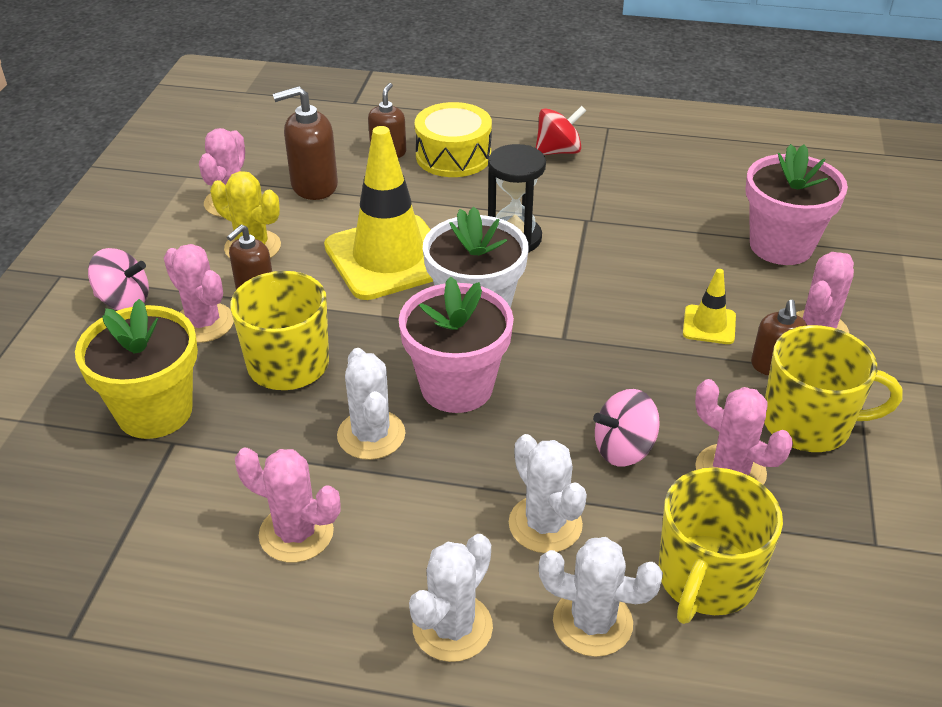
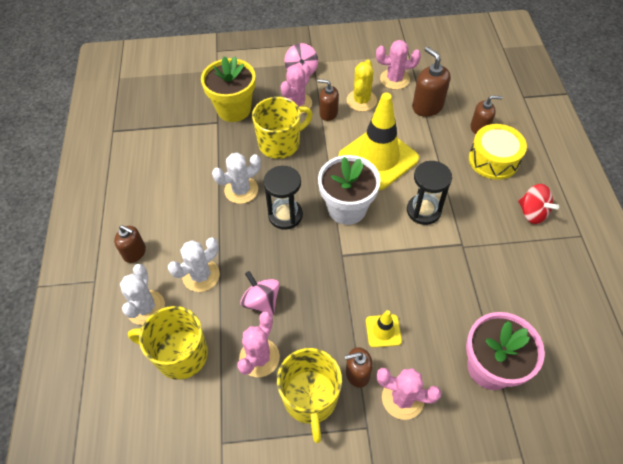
camera: 75 degrees right, 15 degrees up
(296, 533) = (175, 181): pink cactus -> none
(452, 627) = (135, 252): white cactus -> brown soap dispenser
(456, 387) = (285, 215): pink flower pot -> black hourglass

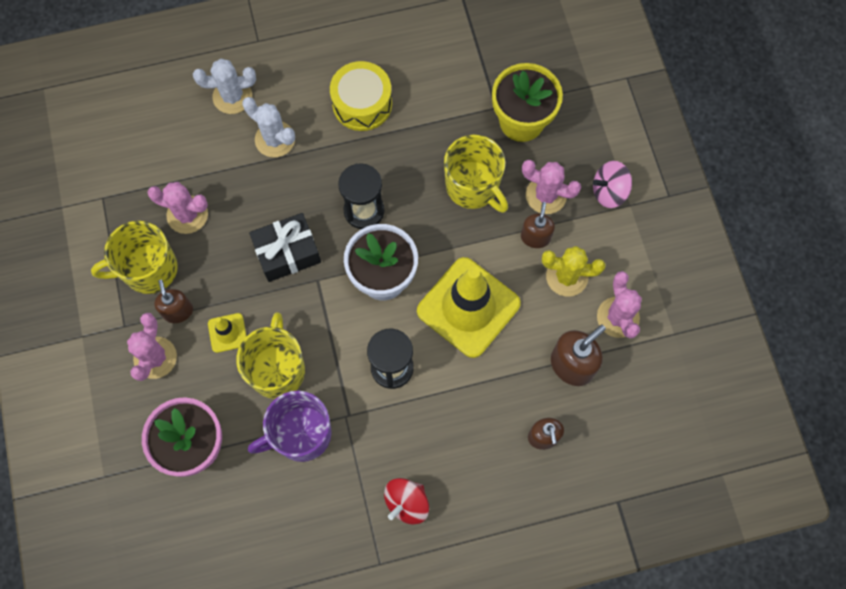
camera: 80 degrees right, 15 degrees up
(135, 252) = (295, 68): brown soap dispenser -> none
(180, 354) = (185, 141): yellow mug -> yellow mug (277, 369)
(241, 190) = (393, 156): white cactus -> none
(261, 301) = (250, 205): pink spinning top -> none
(313, 275) = (287, 252): none -> black gift
(478, 280) = (301, 434): none -> purple mug
(493, 160) = (488, 455): yellow drum -> yellow drum (362, 104)

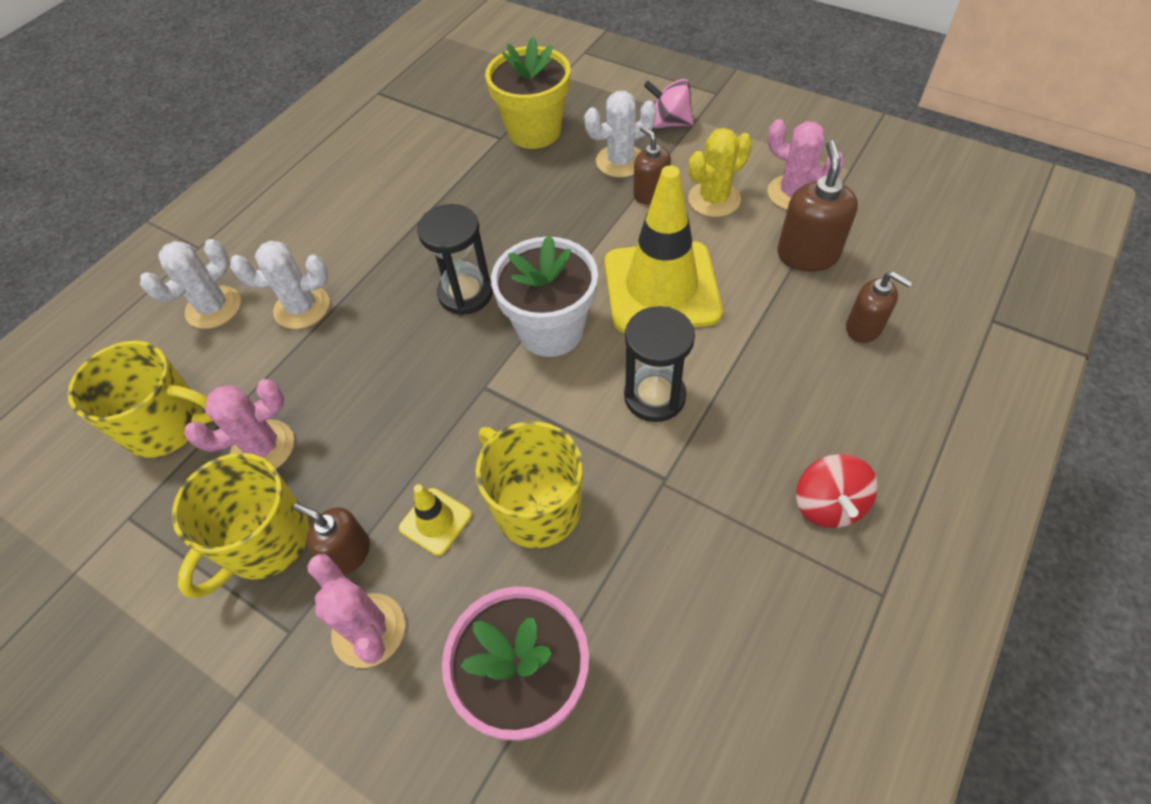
camera: 40 degrees left, 15 degrees down
(287, 252) = (423, 389): black gift -> none
(301, 434) = (638, 546): purple mug -> none
(362, 104) = (367, 218): yellow drum -> none
(473, 187) = (549, 201): yellow mug -> yellow mug (167, 425)
(546, 195) = (620, 161): pink cactus -> white cactus
(609, 192) = (668, 123): pink spinning top -> pink spinning top turned 75 degrees clockwise

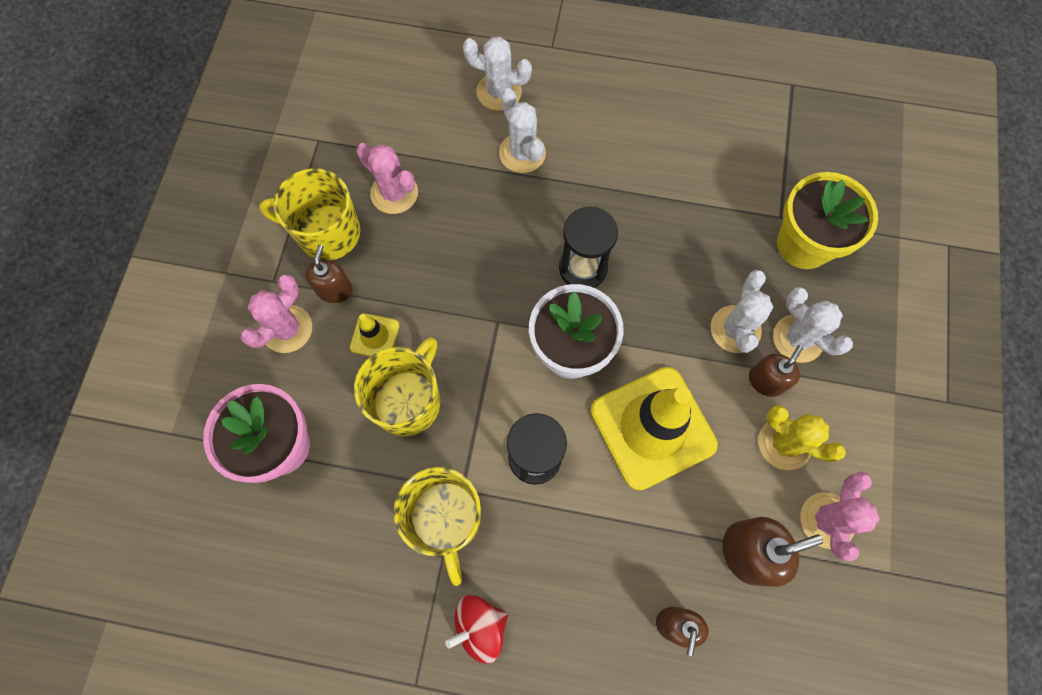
camera: 65 degrees right, 15 degrees up
(167, 425) = (391, 122): yellow mug -> yellow mug (446, 519)
(591, 199) = (735, 329): none -> white cactus
(668, 123) = (875, 366): pink spinning top -> none

